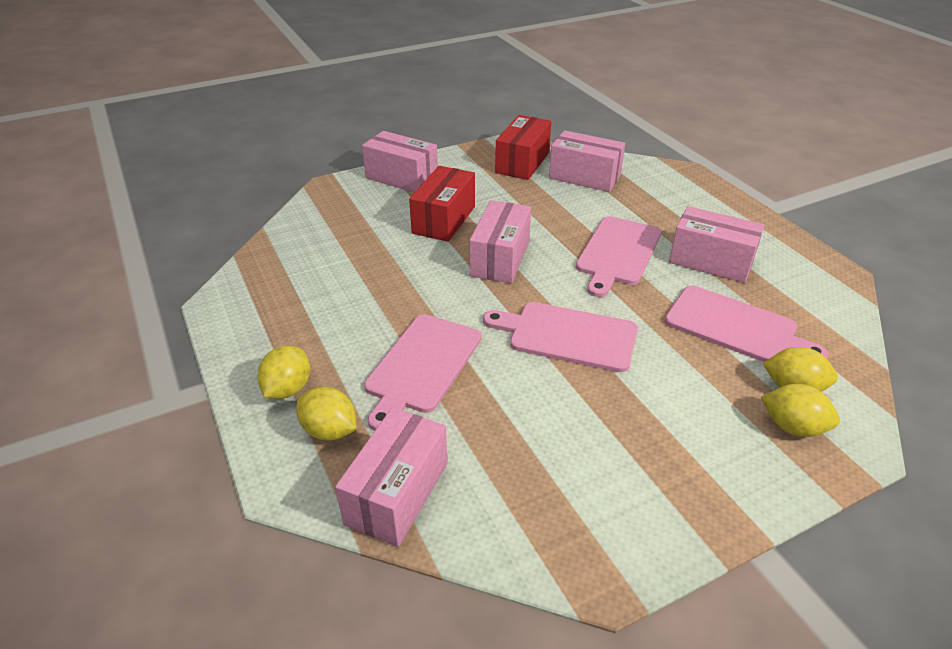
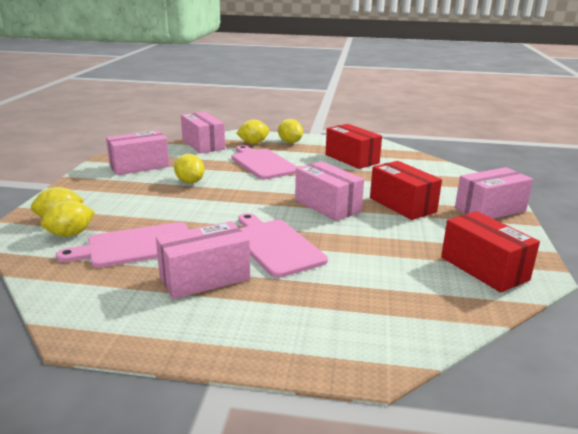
camera: 125 degrees right, 15 degrees down
(322, 296) = (352, 159): none -> red box
(564, 393) = (190, 182): none -> yellow lemon
(567, 335) = (225, 197): pink cutting board -> none
(584, 177) = (421, 288): pink box -> pink box (139, 166)

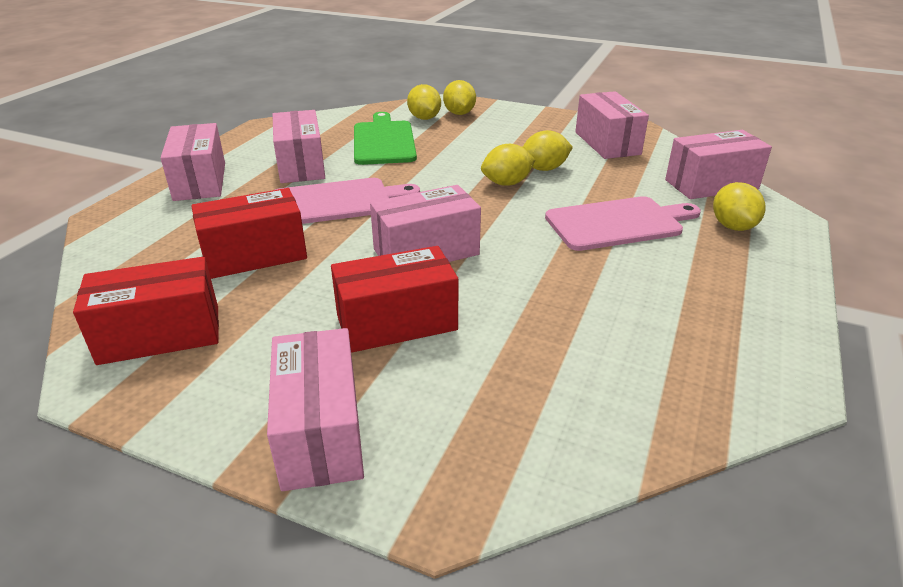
camera: 105 degrees right, 10 degrees up
(136, 246) = (383, 141): pink cutting board -> green cutting board
(263, 330) = (200, 181): none -> pink box
(290, 142) = (750, 264): yellow lemon -> yellow lemon (506, 183)
(352, 159) = (647, 321): red box -> red box (255, 255)

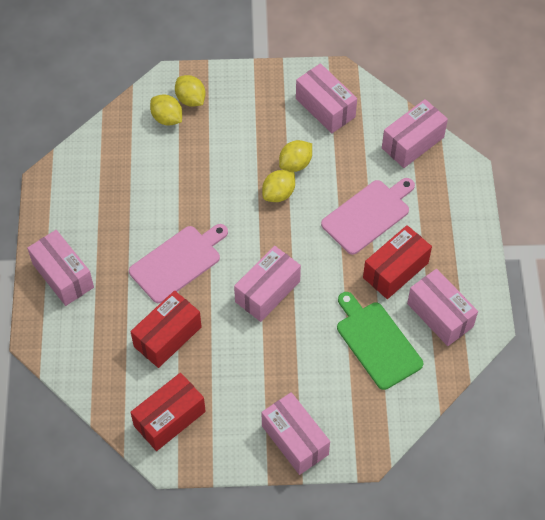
camera: 25 degrees left, 25 degrees up
(301, 165) = (119, 226): pink box -> pink box (440, 315)
(383, 141) = (157, 168): green cutting board -> green cutting board (376, 342)
(396, 322) = (286, 358): red box -> red box (395, 270)
(732, 226) = (436, 191): yellow lemon -> none

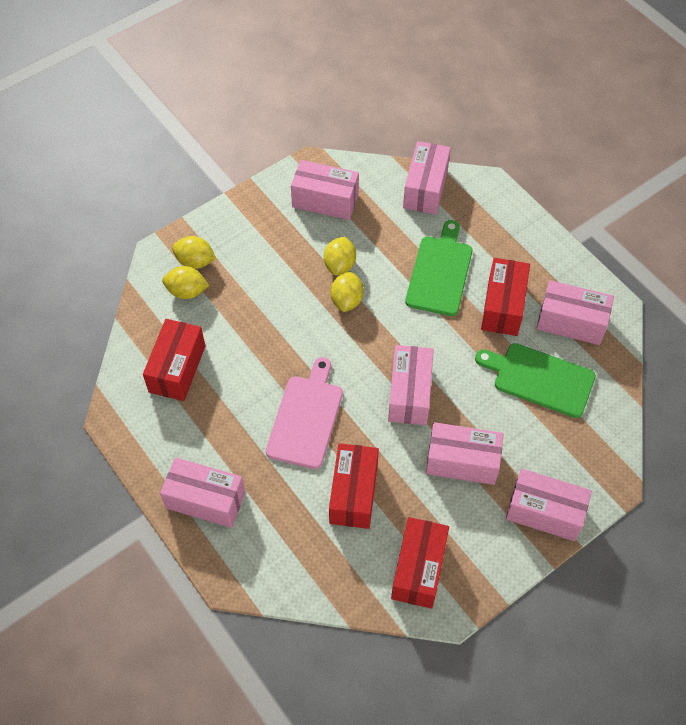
camera: 35 degrees left, 0 degrees up
(116, 171) = (177, 369): none -> red box
(264, 365) = (462, 461): none -> pink box
(368, 215) = (440, 272): pink cutting board -> green cutting board

